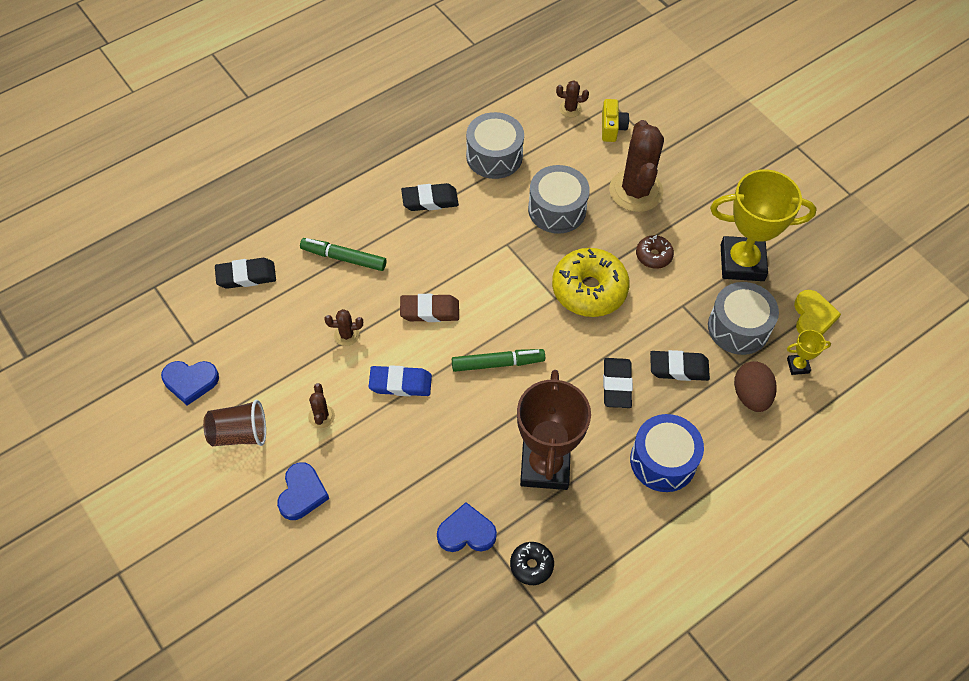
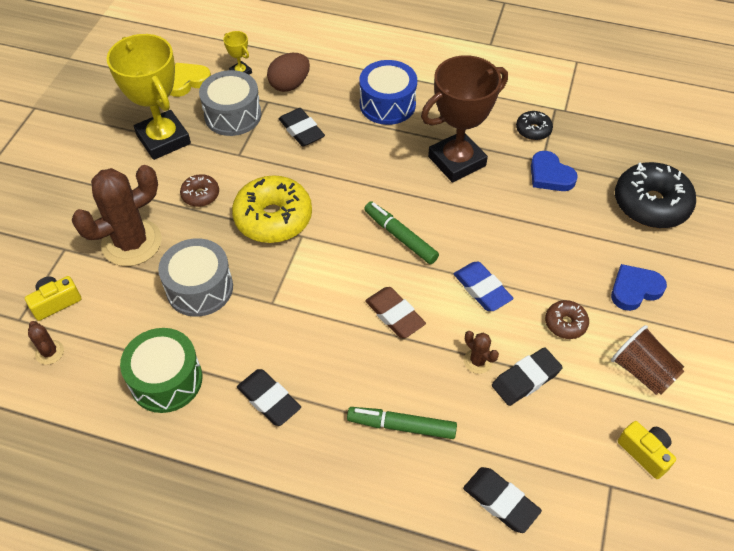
camera: 125 degrees left, 5 degrees down
(190, 382) = (645, 453): blue heart -> yellow camera
(321, 416) = (565, 323): brown cactus -> brown donut
(343, 258) = (401, 426): green marker -> green marker turned 120 degrees clockwise
(364, 590) = (651, 204): none -> black donut
(494, 156) = (166, 380): grey drum -> green drum
(617, 385) = (350, 156): black eraser -> black eraser (526, 379)

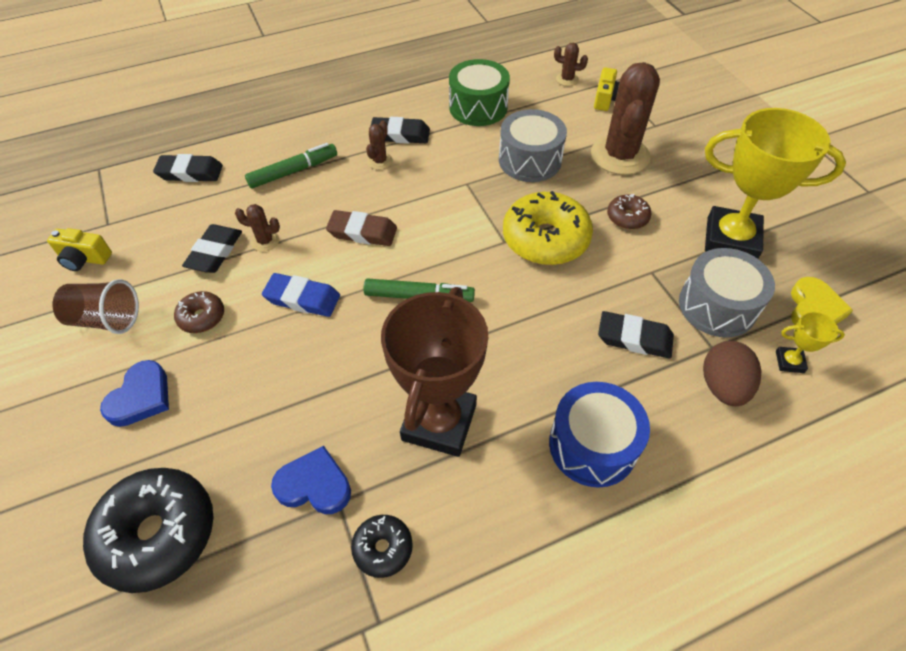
camera: 140 degrees right, 0 degrees up
(316, 380) = (379, 161): none -> brown cactus

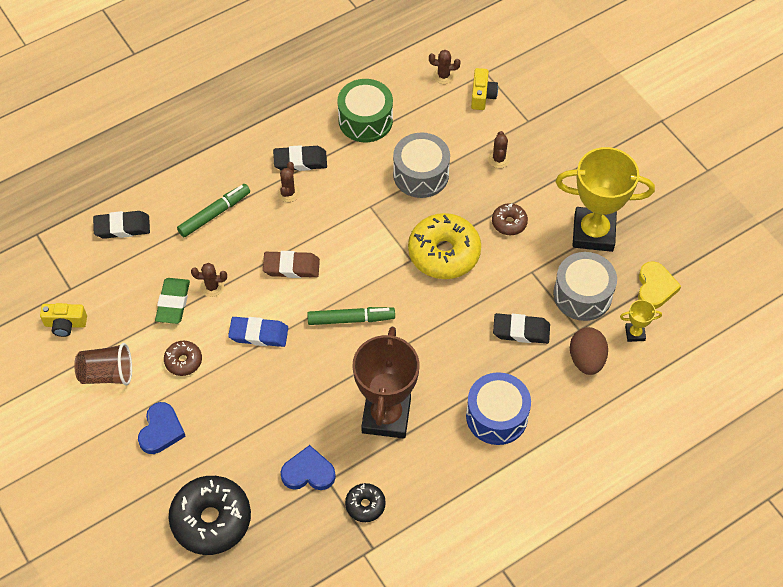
camera: 10 degrees left, 5 degrees up
(215, 252) = (173, 303): black eraser -> green eraser
(620, 155) = (498, 159): brown cactus -> brown cactus, size x0.43

